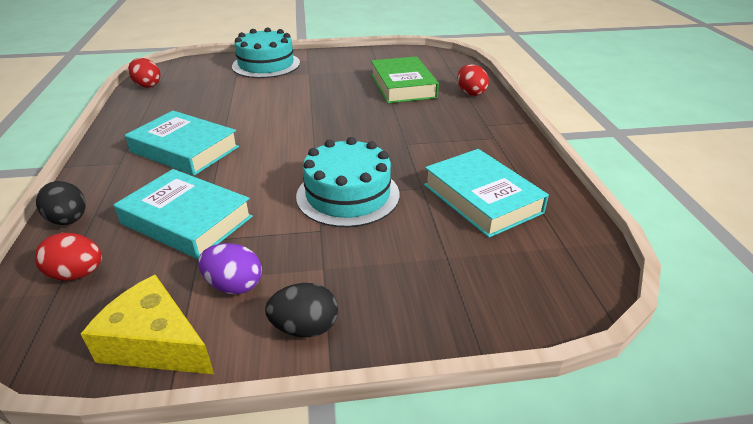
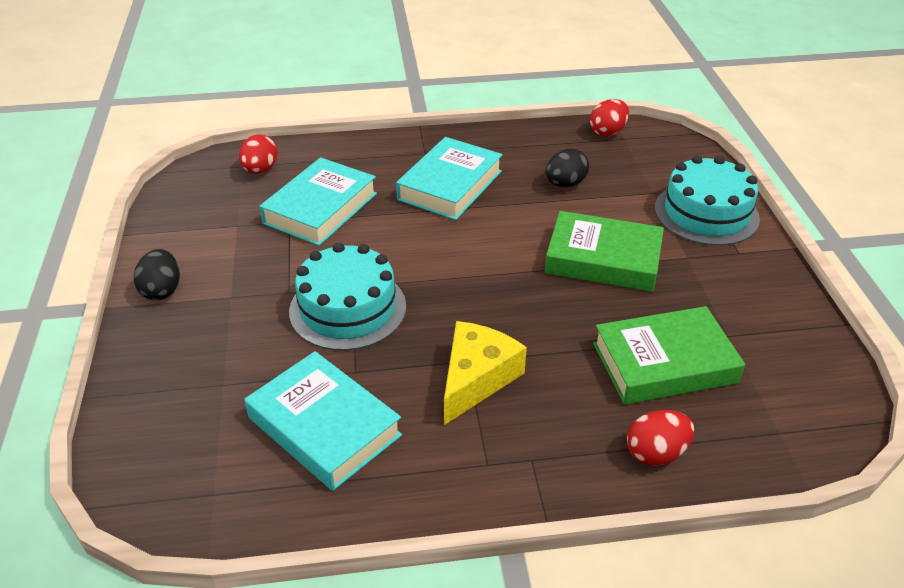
camera: 90 degrees right, 5 degrees up
(69, 220) = (332, 149): black egg -> black egg (565, 184)
(155, 343) = (174, 220): yellow cheese -> yellow cheese (476, 378)
(234, 285) = (224, 247): purple egg -> none
(305, 96) = (603, 259): none -> green book
(482, 198) = (324, 426): turquoise book -> turquoise book turned 75 degrees clockwise

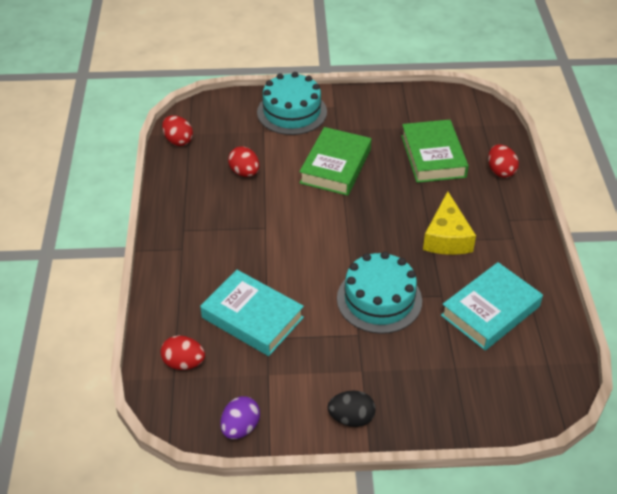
camera: 85 degrees left, 5 degrees up
(169, 212) = (240, 428): none -> purple egg
(450, 185) = (234, 236): turquoise book -> none
(476, 378) = (447, 237): yellow cheese -> yellow cheese turned 120 degrees counterclockwise
(565, 184) = (244, 172): black egg -> red egg

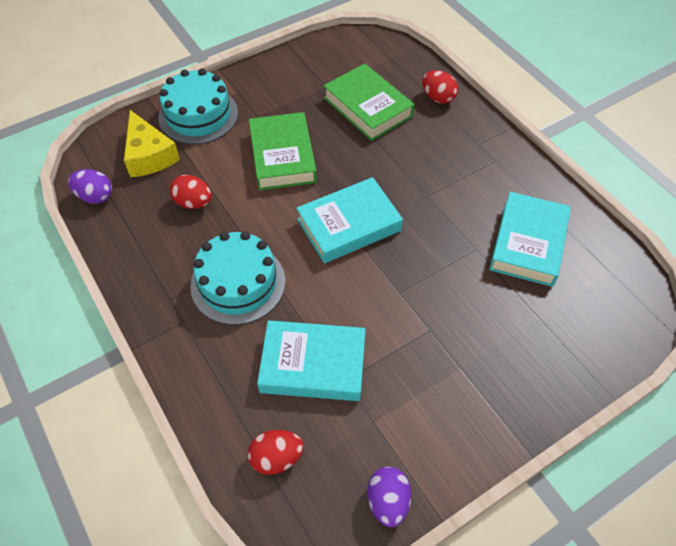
camera: 30 degrees left, 10 degrees up
(178, 140) = (95, 196): red egg -> purple egg
(351, 236) = (349, 225): none -> turquoise book
(351, 418) = (487, 426): black egg -> none
(379, 299) = (423, 281): turquoise cake -> turquoise cake (238, 283)
(447, 237) = (438, 185): yellow cheese -> yellow cheese (149, 155)

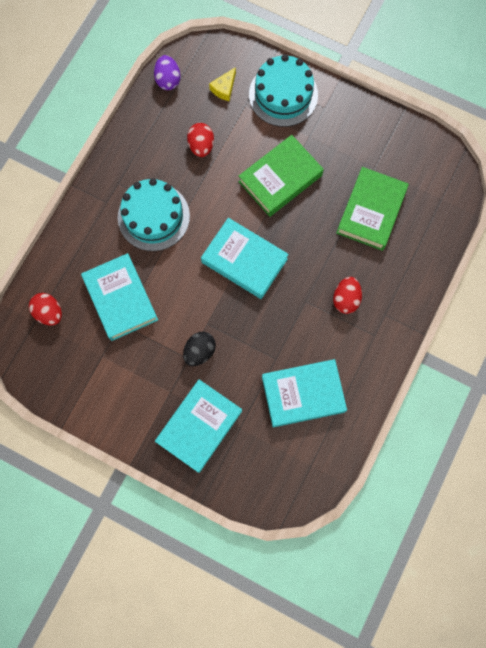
camera: 60 degrees right, 20 degrees up
(149, 155) = (224, 88): yellow cheese -> yellow cheese, size x0.56
(388, 501) = (57, 390): purple egg -> none
(427, 314) = (199, 351): none -> black egg
(438, 98) = (417, 259): red egg -> red egg (346, 299)
(518, 357) = (199, 426): none -> turquoise book

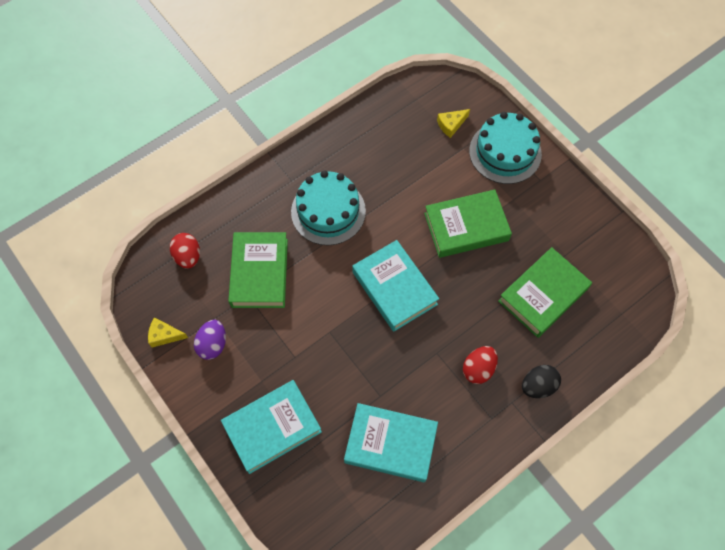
camera: 25 degrees right, 10 degrees down
(65, 391) = (164, 335): none -> yellow cheese
(120, 299) = (259, 273): turquoise book -> green book
(168, 80) = (402, 97): purple egg -> purple egg (213, 344)
(199, 351) = (309, 355): black egg -> black egg (538, 386)
(201, 146) = (404, 167): red egg -> none

